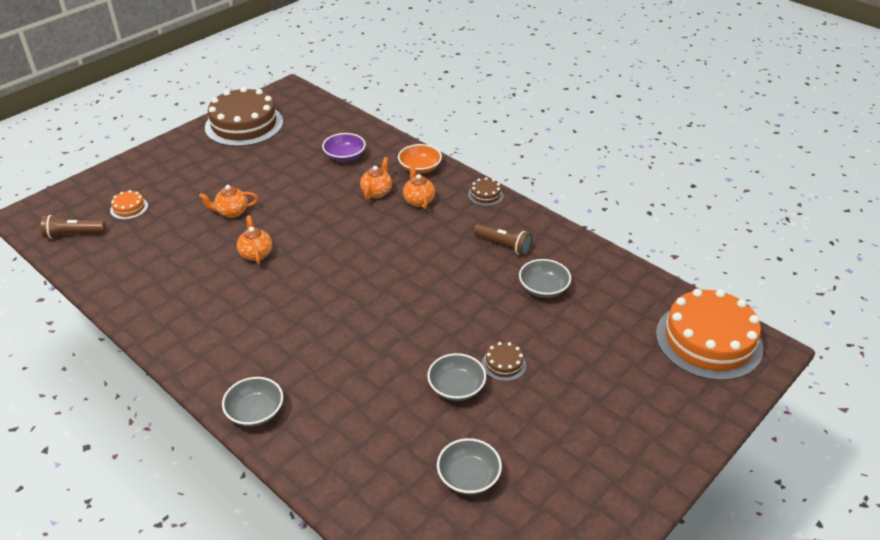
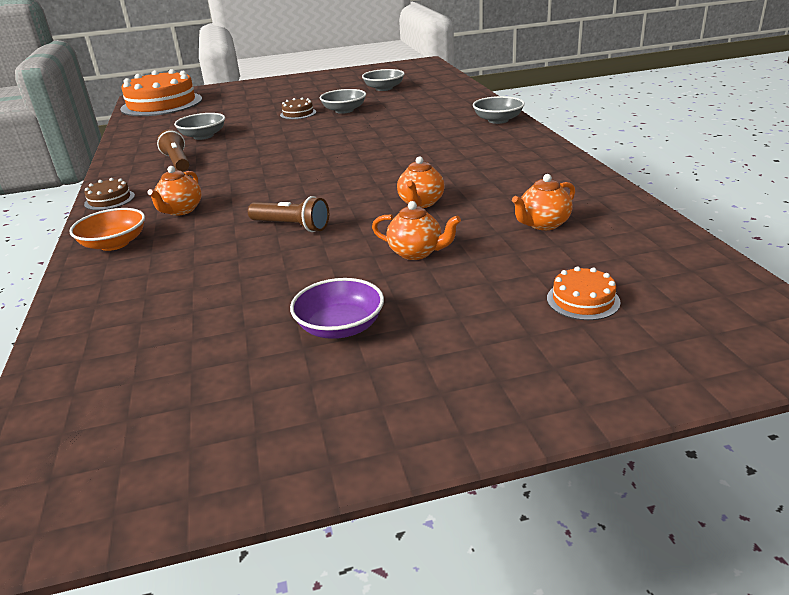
camera: 145 degrees left, 10 degrees down
(73, 234) = (688, 282): brown flashlight -> brown flashlight (291, 226)
(244, 124) = (248, 426): brown cake -> none
(345, 156) = (172, 288): purple bowl -> purple bowl (340, 327)
(377, 192) = (208, 230): orange teapot -> orange teapot (543, 224)

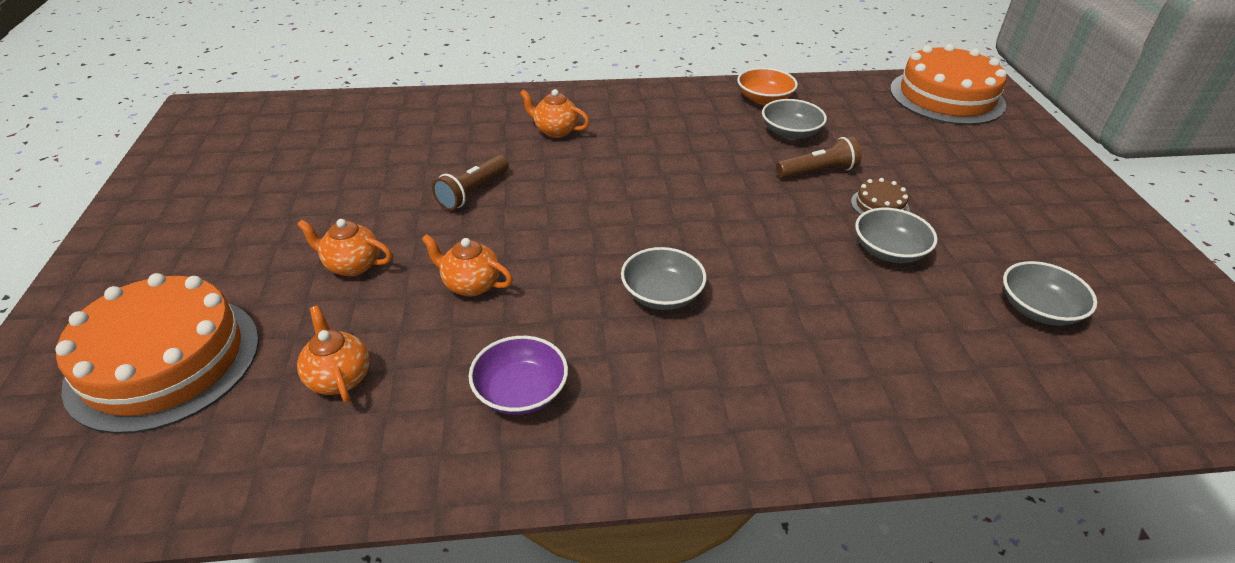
camera: 95 degrees right, 10 degrees up
(109, 200) = (607, 94): brown cake -> none
(114, 244) = (502, 105): orange bowl -> orange bowl (764, 99)
(178, 162) = (698, 121): brown flashlight -> brown flashlight (818, 172)
(340, 327) = (265, 211): purple bowl -> purple bowl (520, 392)
(416, 253) = (352, 265): orange teapot -> orange teapot turned 75 degrees clockwise
(498, 120) = (789, 435): grey bowl -> grey bowl (662, 294)
(583, 300) = (164, 361): orange cake -> orange cake, size x2.40

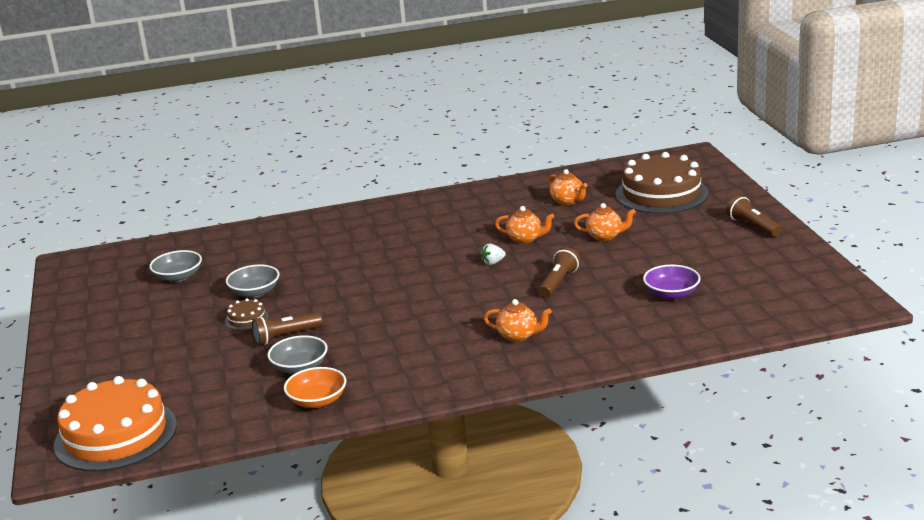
camera: 175 degrees right, 15 degrees down
(137, 243) = (753, 226): none -> brown flashlight
(164, 361) = (661, 194): orange cake -> brown cake
(520, 392) = (474, 210): purple bowl -> purple bowl (671, 294)
(540, 243) = (493, 263): none -> white strawberry
(662, 294) = (408, 251): grey bowl -> none

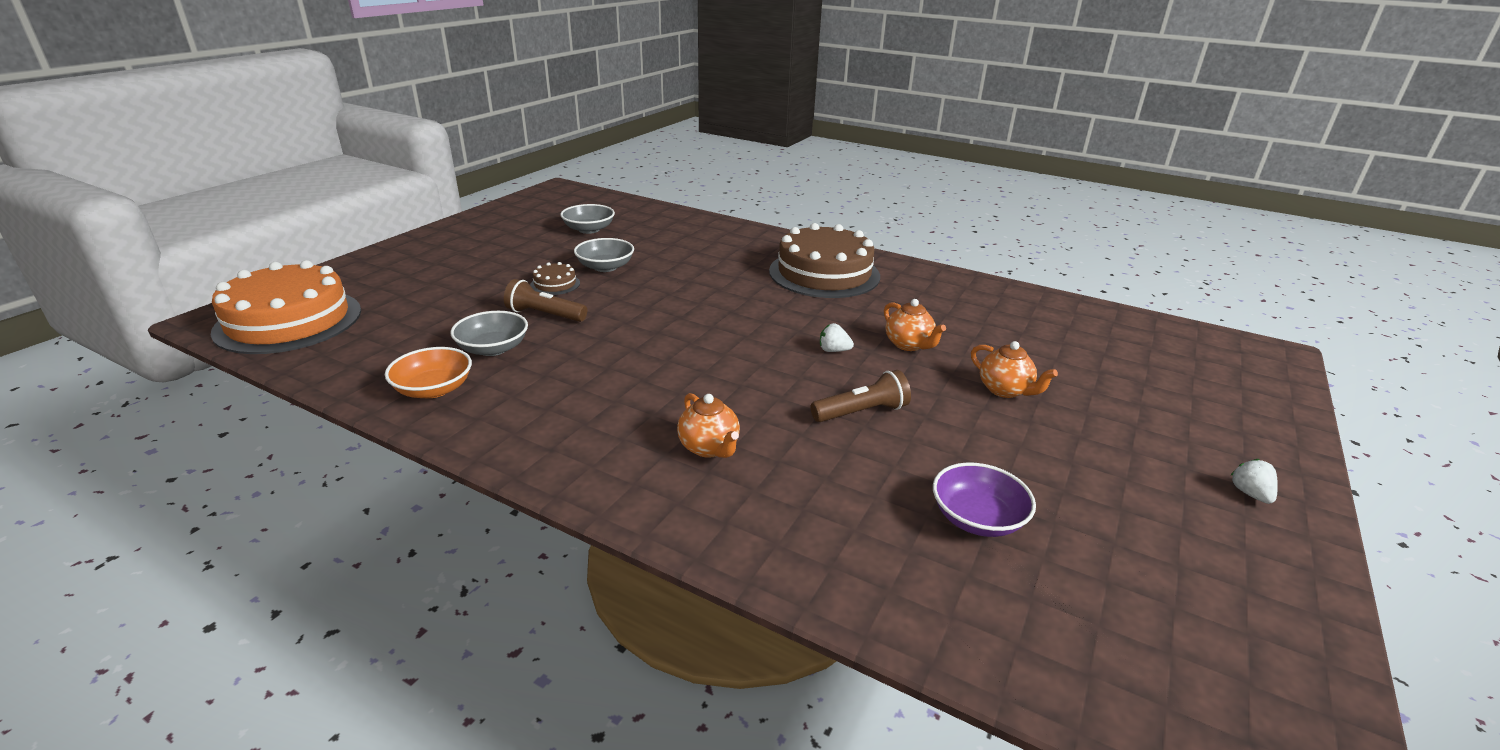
camera: 40 degrees right, 5 degrees up
(568, 201) = (1022, 330): orange teapot -> none
(661, 194) = (1159, 378): brown cake -> brown cake (824, 273)
(753, 226) = (1250, 494): brown flashlight -> white strawberry

